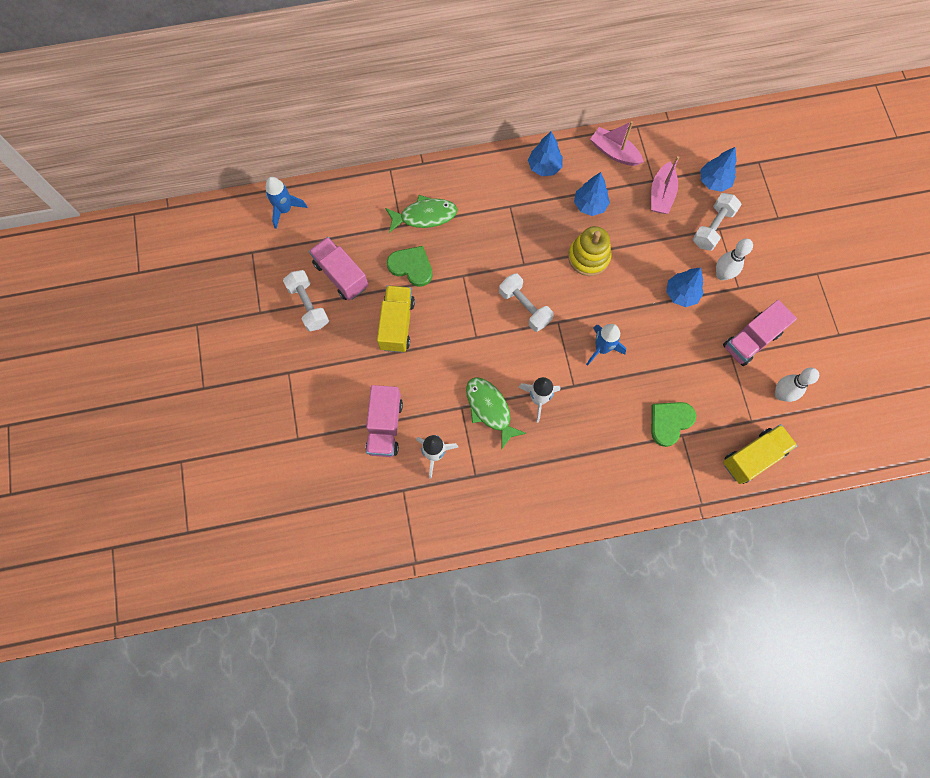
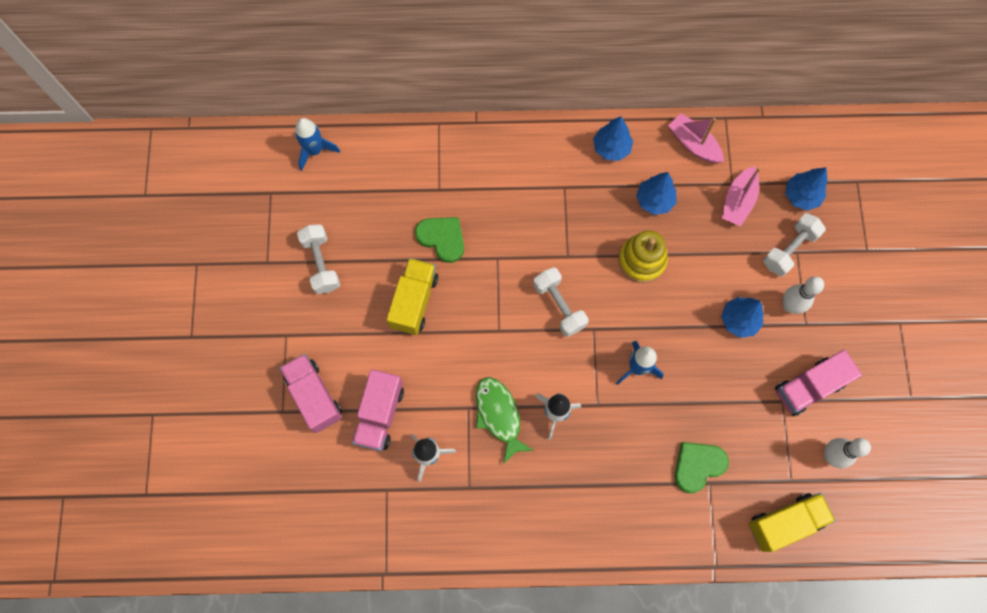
camera: 10 degrees right, 0 degrees up
(341, 275) = (363, 235): pink truck -> pink truck (314, 396)
(424, 216) = (467, 183): green fish -> none

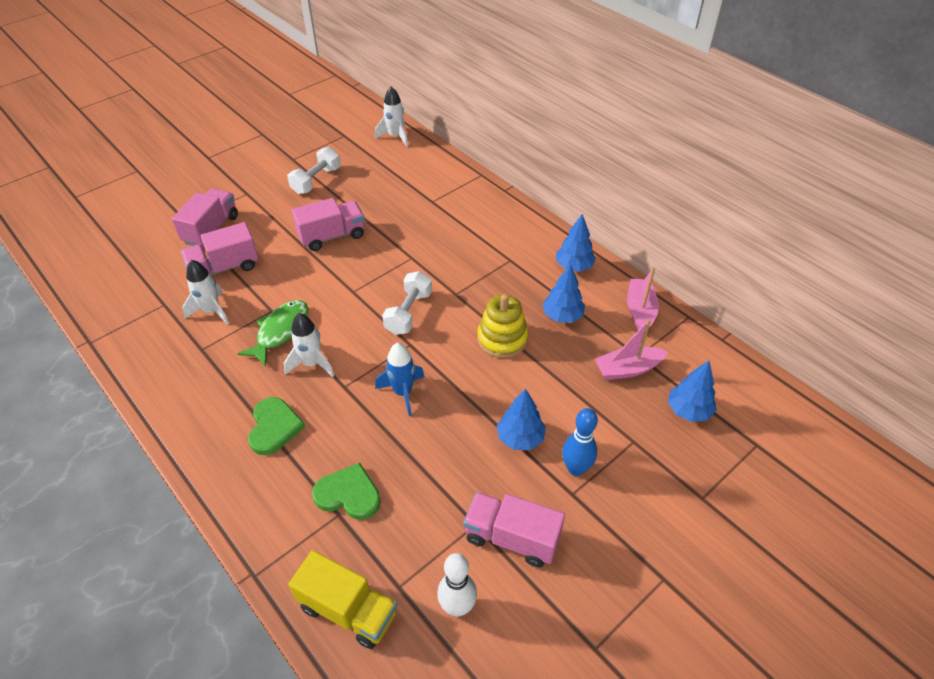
camera: 50 degrees right, 25 degrees down
(315, 151) = (395, 136): blue rocket -> white rocket
(414, 301) = (332, 236): yellow truck -> pink truck
(442, 238) = (396, 223): green heart -> green heart (274, 427)
(789, 249) = (628, 433): white dumbbell -> none
(789, 306) = (576, 468): white bowling pin -> blue bowling pin

